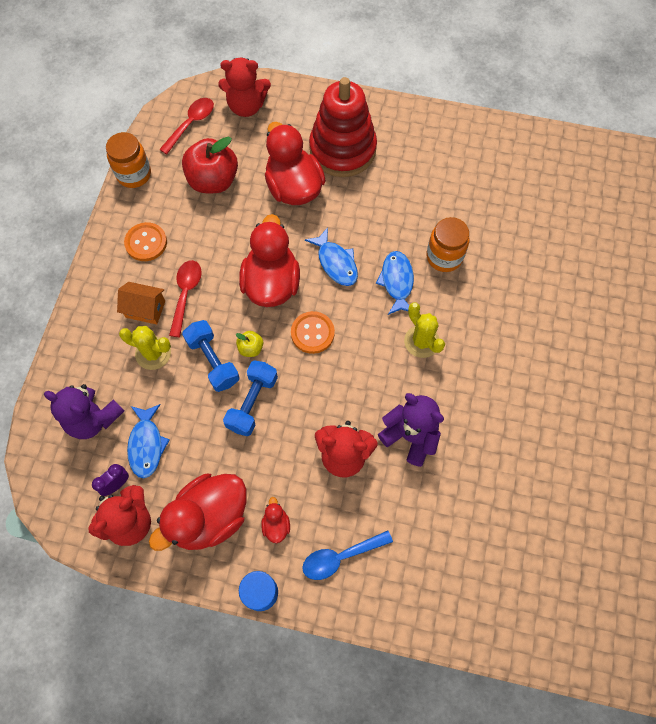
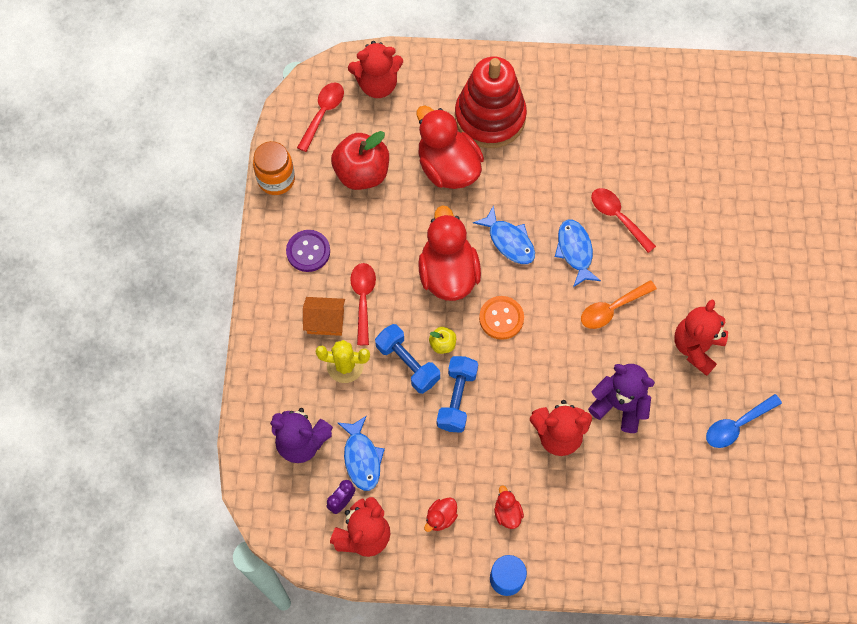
camera: 10 degrees left, 0 degrees up
(146, 243) = (308, 251): orange button -> purple button
(209, 517) = (441, 517): red duck -> red duck, size x0.43
(340, 557) = (575, 532): blue spoon -> blue spoon (737, 425)
(421, 341) = (612, 309): yellow cactus -> orange spoon
(444, 257) = (617, 217): orange jar -> red spoon
(498, 392) = (696, 347): none -> red teddy bear

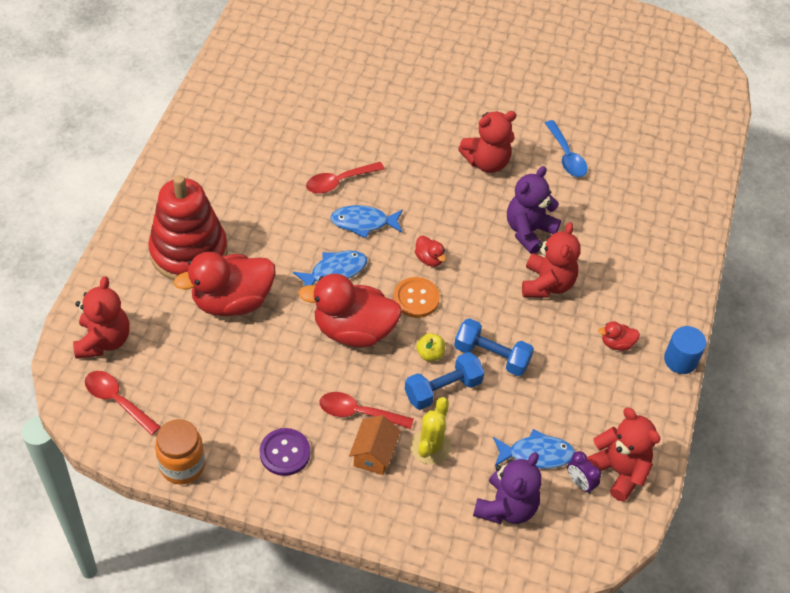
camera: 80 degrees left, 15 degrees down
(362, 173) = (208, 380): red apple -> none
(441, 517) = (612, 399): red duck -> red duck (429, 259)
(612, 309) = (432, 211): orange spoon -> none
(696, 347) = (486, 162): red teddy bear -> red teddy bear turned 60 degrees counterclockwise

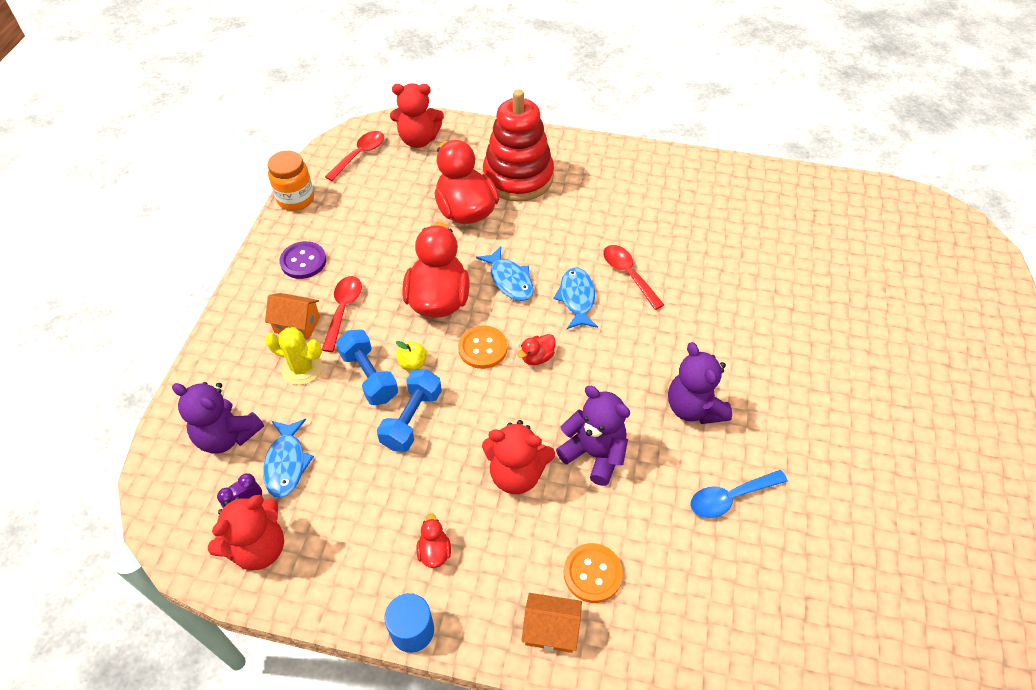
camera: 90 degrees right, 0 degrees up
(486, 162) = (694, 408): red teddy bear -> purple teddy bear
(629, 245) = (592, 573): none -> orange button
(673, 275) = (551, 630): none -> orange house

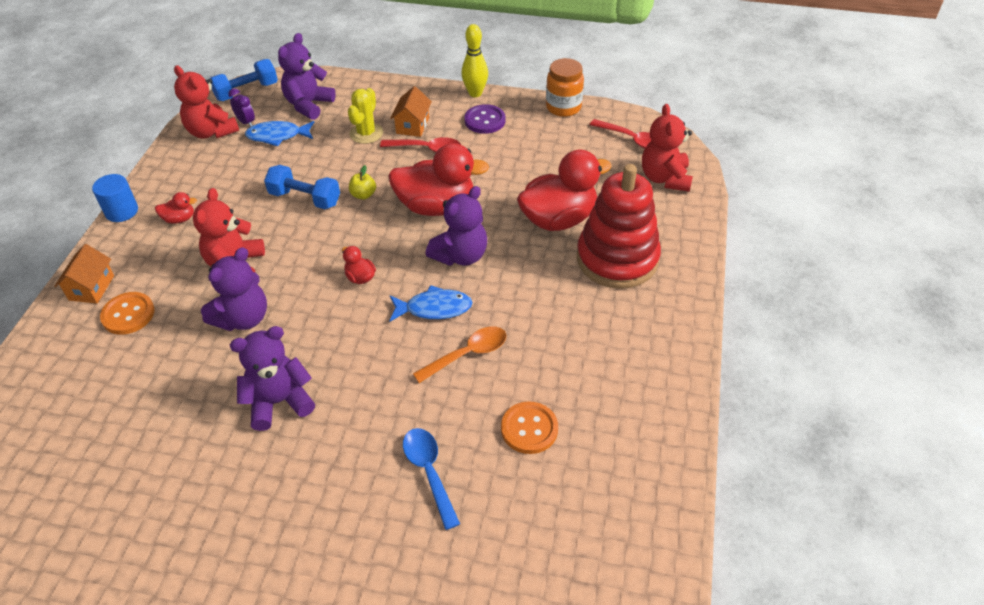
camera: 90 degrees right, 5 degrees down
(250, 269) = (475, 93): none -> yellow bowling pin
(369, 376) = (353, 170): blue dumbbell -> blue dumbbell (247, 91)
(482, 348) = (375, 239): orange button -> orange button (529, 429)
(510, 280) = (460, 255): blue fish -> purple teddy bear
(628, 274) = (467, 354): red spoon -> orange spoon
(730, 497) = (168, 423): blue spoon -> blue spoon (429, 472)

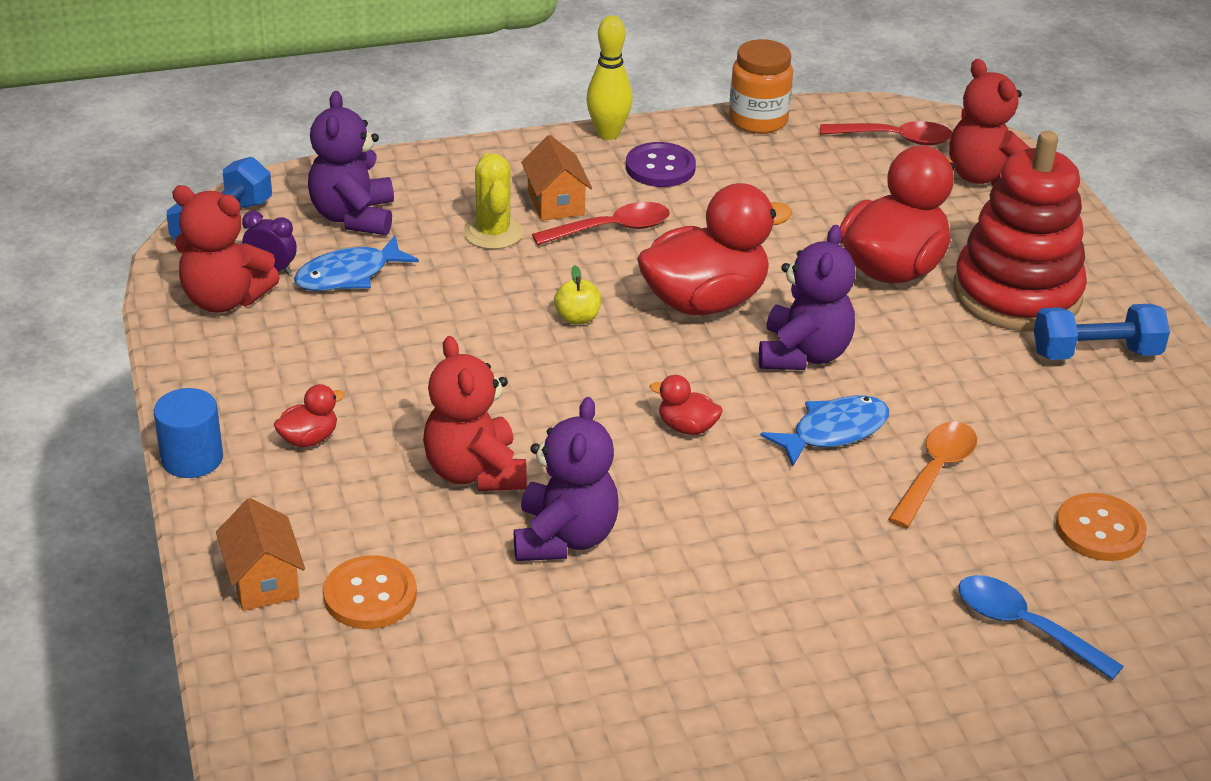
camera: 30 degrees left, 10 degrees down
(279, 402) = (734, 622): purple teddy bear -> none
(305, 198) = (489, 349): blue dumbbell -> blue dumbbell (1096, 353)

